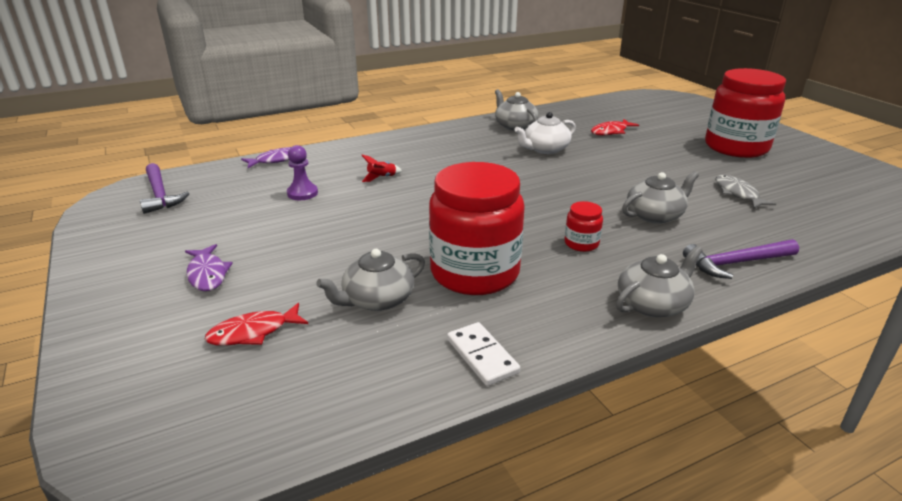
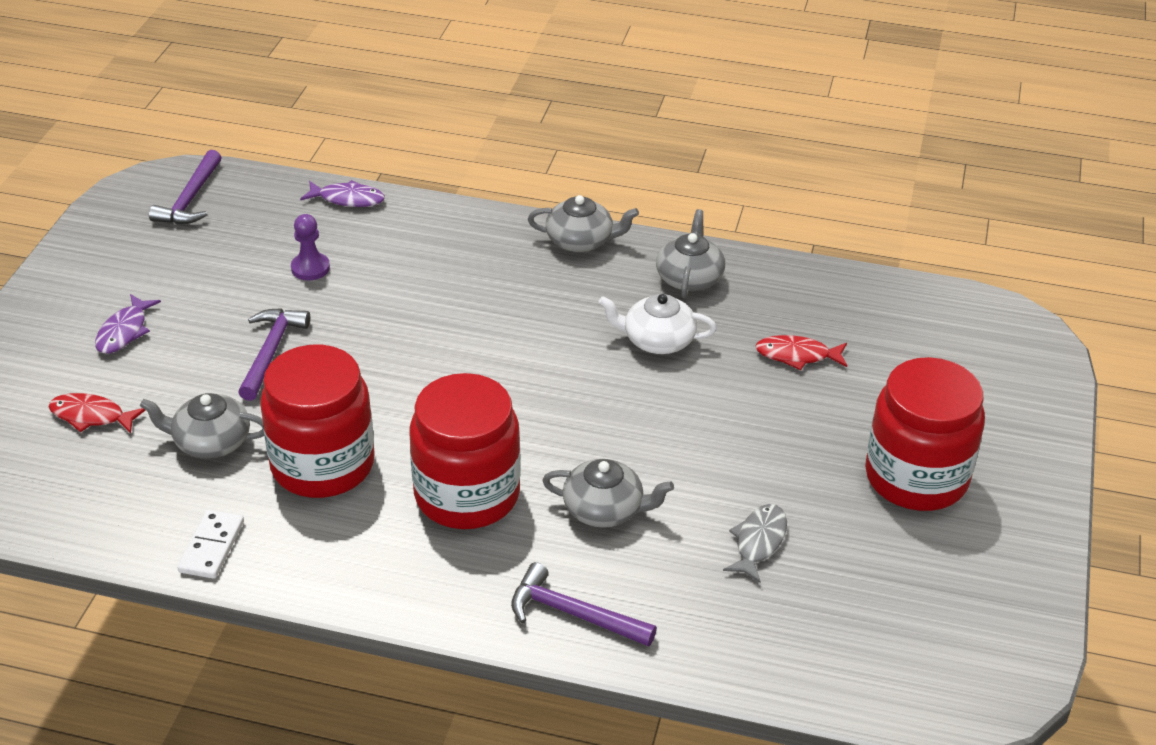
camera: 40 degrees right, 10 degrees up
(342, 237) = (271, 352): none -> purple hammer
(381, 178) = (411, 287): red rocket -> none
(581, 243) = (467, 495): red jar -> red jar, size x2.39
(653, 304) = (416, 597): grey teapot -> grey teapot (581, 241)

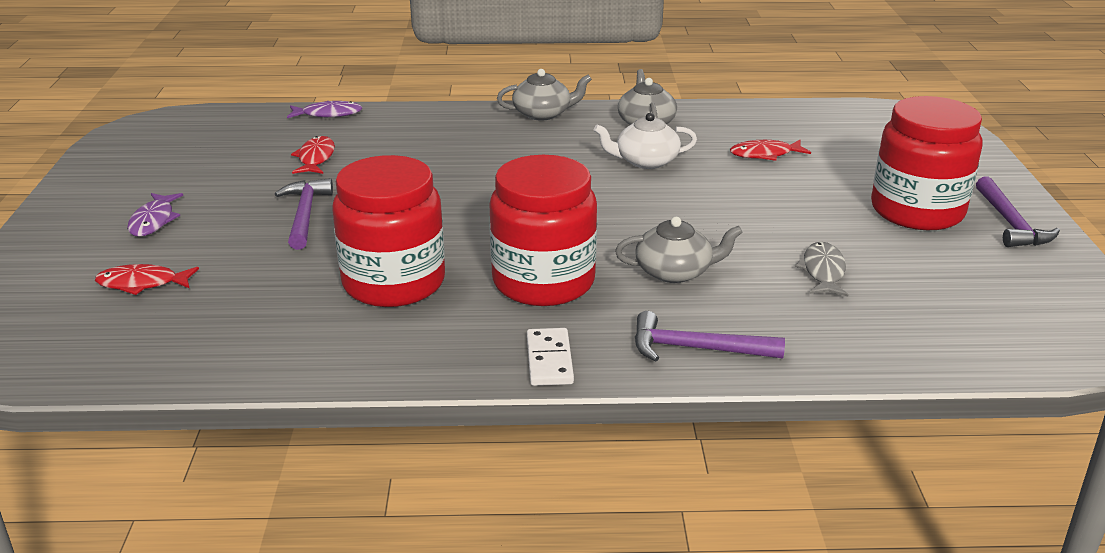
camera: 15 degrees left, 10 degrees down
(190, 199) = (184, 131): purple hammer -> purple hammer (1010, 223)
(211, 442) = (274, 283): grey teapot -> none
(211, 547) = (310, 360): white domino -> white domino (549, 360)
(310, 268) = (316, 158): purple pawn -> red fish

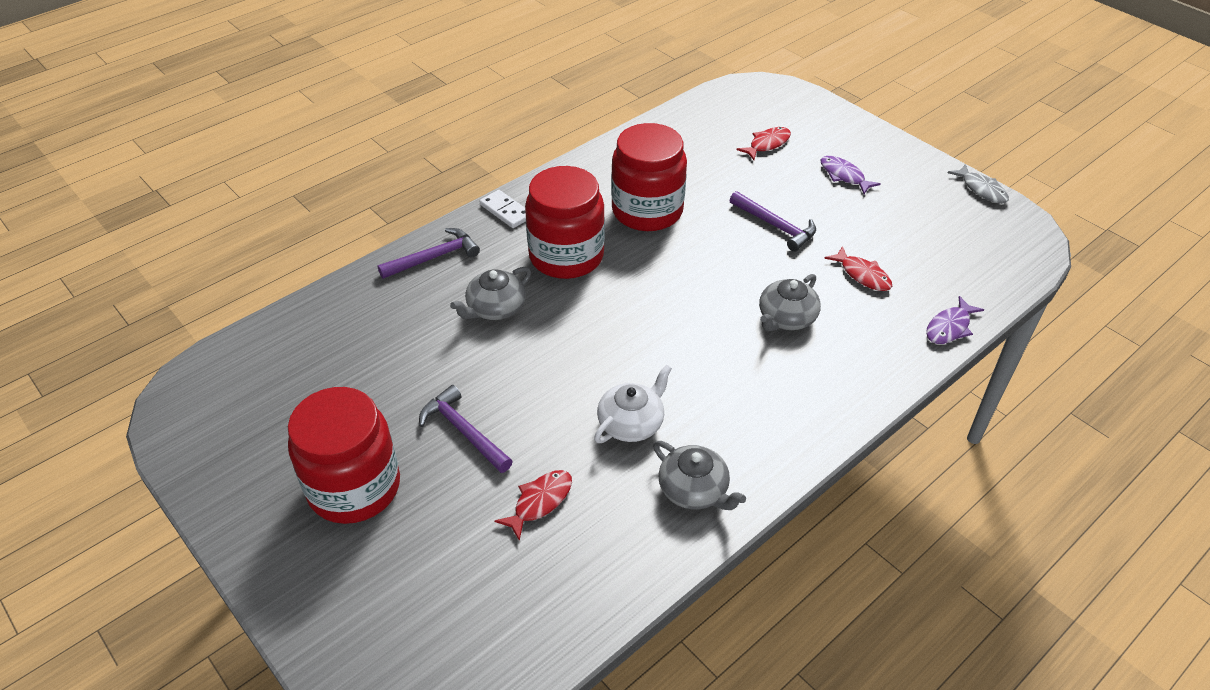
camera: 140 degrees right, 15 degrees up
(543, 113) = (798, 443): grey teapot -> grey teapot (786, 318)
(823, 271) = (396, 364): grey fish -> grey fish (981, 189)
(1010, 223) = (264, 517): purple hammer -> purple hammer (464, 431)

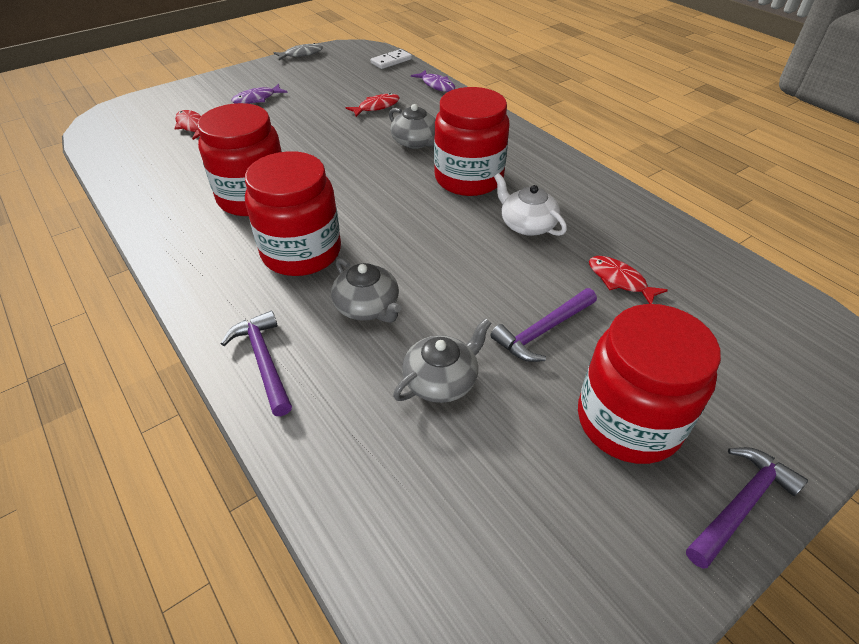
camera: 85 degrees left, 0 degrees up
(506, 211) = (203, 296): white domino -> white domino (391, 61)
(694, 490) = (592, 199): grey teapot -> grey teapot (441, 380)
(716, 369) = (468, 178): none -> red jar
(775, 226) = (306, 135): purple hammer -> purple hammer (741, 505)

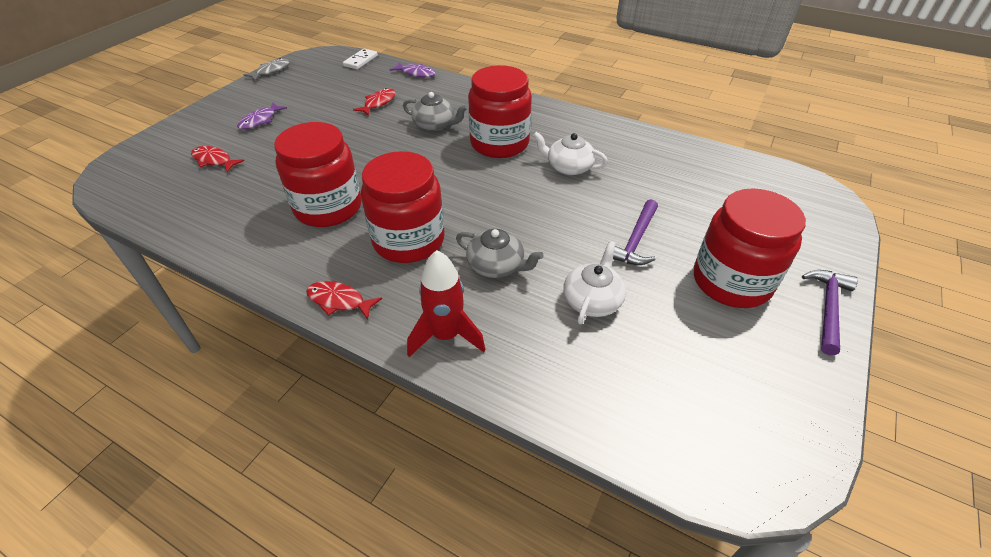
camera: 25 degrees left, 0 degrees up
(264, 361) = (446, 336): purple hammer -> red rocket
(441, 380) = (592, 300): grey teapot -> white teapot
(619, 280) = (659, 188): red fish -> red fish (339, 301)

